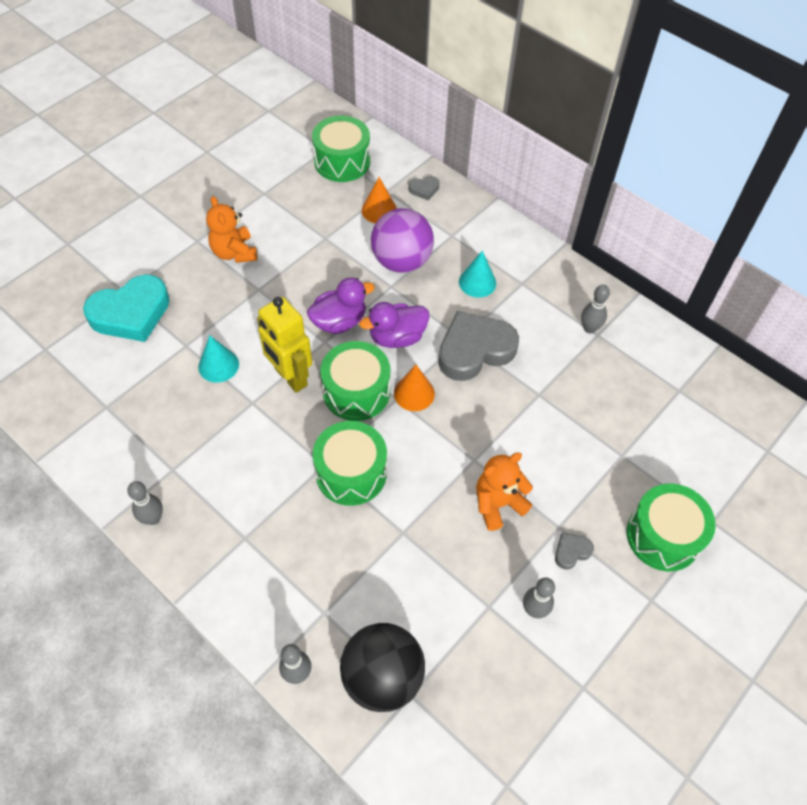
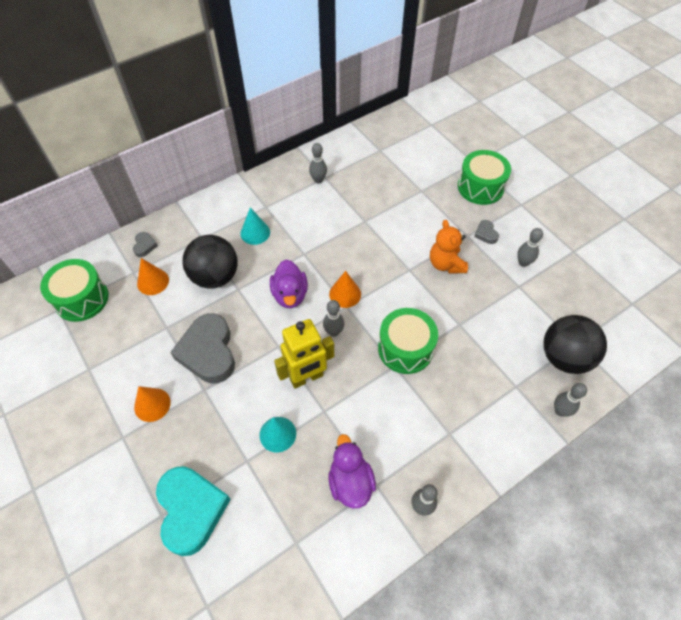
camera: 75 degrees left, 0 degrees up
(234, 252) = (152, 404): orange teddy bear -> orange cone
(339, 322) = (261, 332): purple duck -> purple duck (350, 482)
(356, 392) = (333, 332): green drum -> grey bowling pin
(401, 261) = (215, 277): purple ball -> black ball
(474, 350) = (317, 248): grey heart -> grey heart (208, 352)

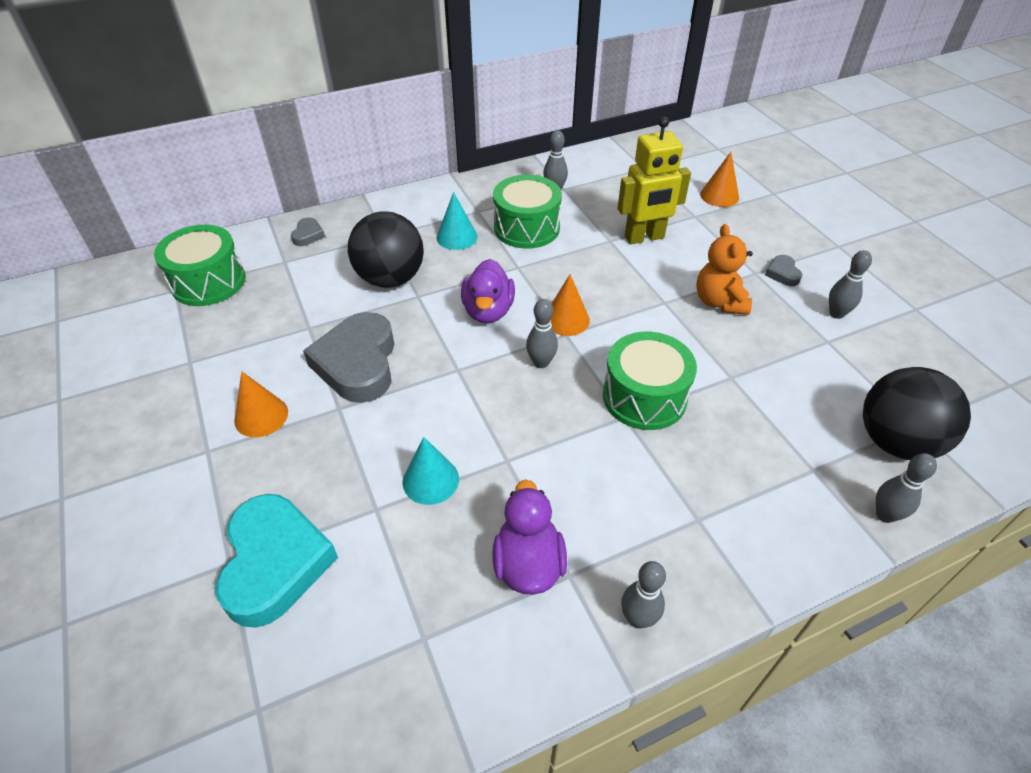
camera: 10 degrees right, 10 degrees down
(153, 282) = (306, 274): orange cone -> orange cone (719, 196)
(306, 377) = (490, 413): yellow robot -> yellow robot (644, 237)
(480, 187) = (780, 220): green drum -> green drum (526, 228)

